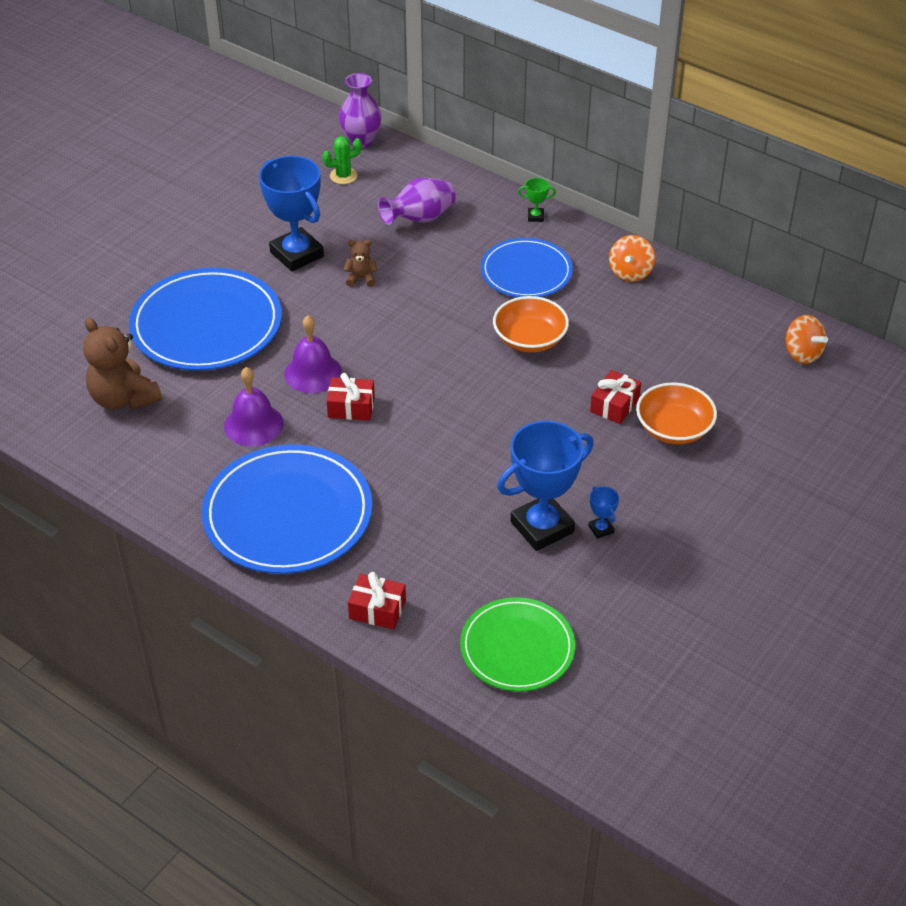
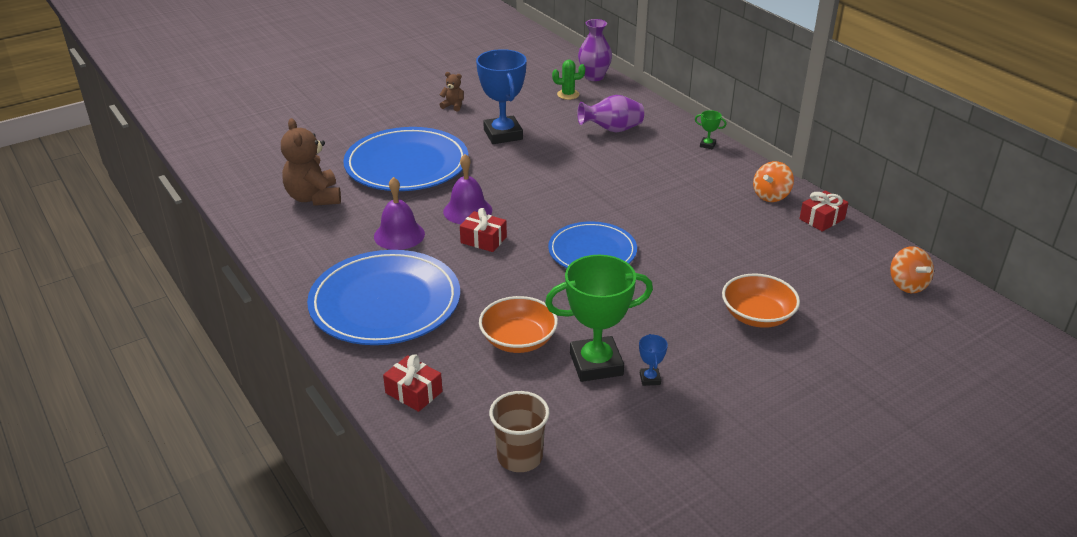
camera: 20 degrees right, 10 degrees down
(361, 278) = (543, 158): brown teddy bear -> brown teddy bear (453, 106)
(517, 648) = (520, 457): green plate -> brown cup
(526, 272) = (680, 179): blue plate -> blue plate (592, 251)
(530, 339) = (659, 224): orange bowl -> orange bowl (518, 340)
(542, 527) = (596, 364): blue trophy -> green trophy
(614, 405) = (710, 286): red gift -> red gift (822, 219)

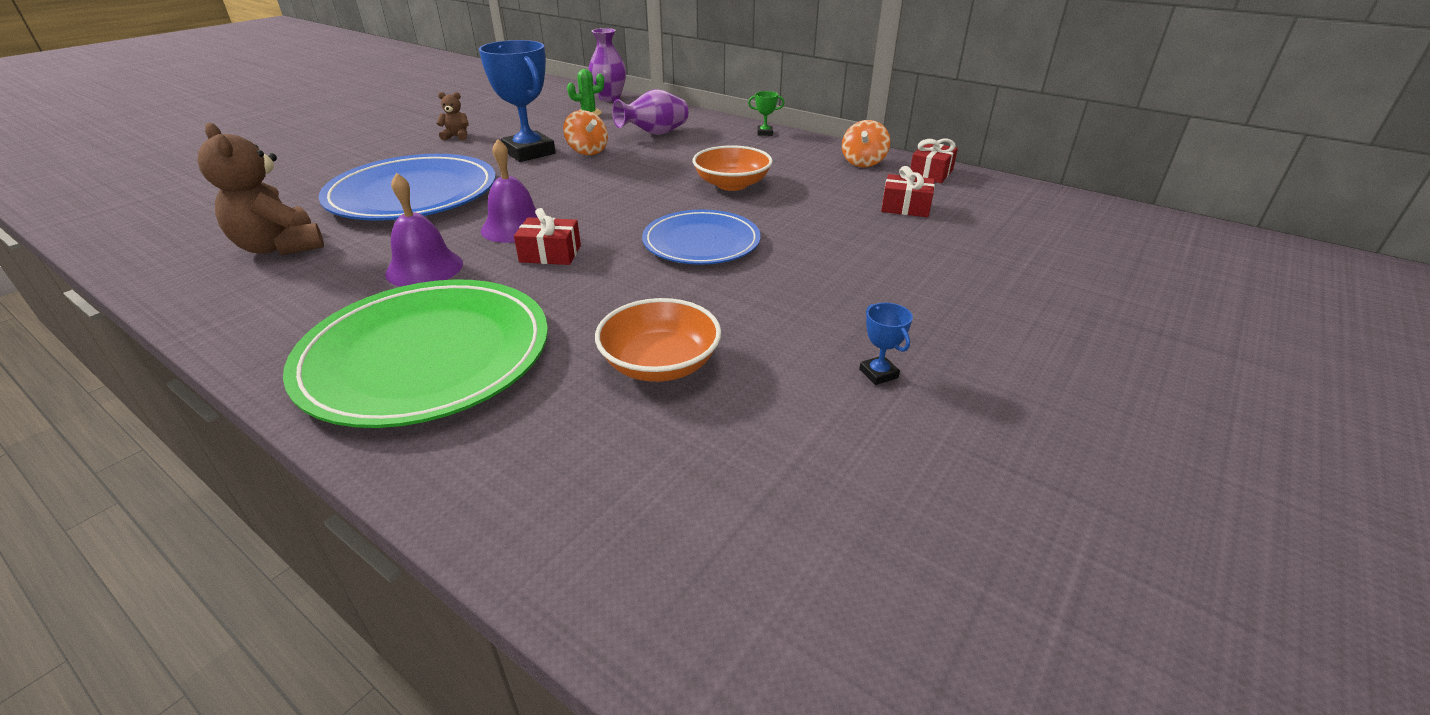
camera: 20 degrees left, 0 degrees up
(385, 302) = (426, 356): blue plate -> green plate
(414, 392) = (520, 485): red gift -> red gift (905, 207)
(520, 457) = (761, 552): brown cup -> none
(596, 364) = (791, 371): green trophy -> none
(757, 316) = (947, 271): orange bowl -> orange bowl (732, 184)
(907, 285) = (1070, 214): orange spinning top -> orange spinning top (587, 151)

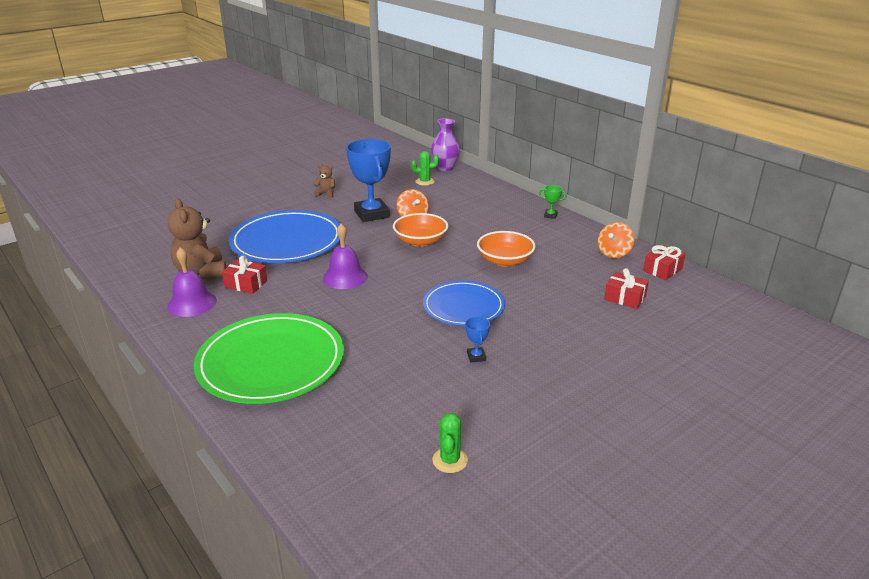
camera: 15 degrees right, 5 degrees down
(424, 268) = (282, 301): purple bell -> purple bell (192, 303)
(550, 254) = (362, 301): red gift -> red gift (246, 284)
(654, 134) = (466, 207): purple vase -> none
(660, 364) = (403, 391): orange bowl -> orange bowl (420, 241)
(778, 456) = (450, 460): none -> green cactus
(878, 374) = (536, 421): blue trophy -> blue trophy (476, 357)

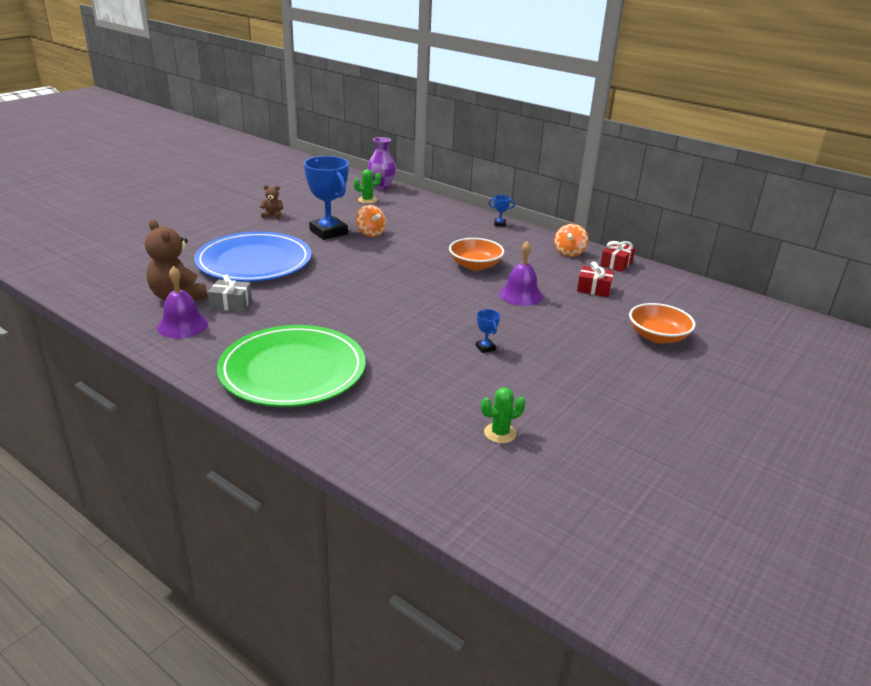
camera: 15 degrees left, 0 degrees up
(246, 284) = (231, 304): red gift -> grey gift
(345, 277) = (329, 290): purple bell -> purple bell (520, 295)
(420, 241) = (388, 253): orange bowl -> orange bowl (657, 336)
(450, 460) = (500, 433): green cactus -> green cactus turned 75 degrees clockwise
(463, 306) = (455, 307): blue plate -> none
(550, 215) = (499, 224): green trophy -> blue trophy

